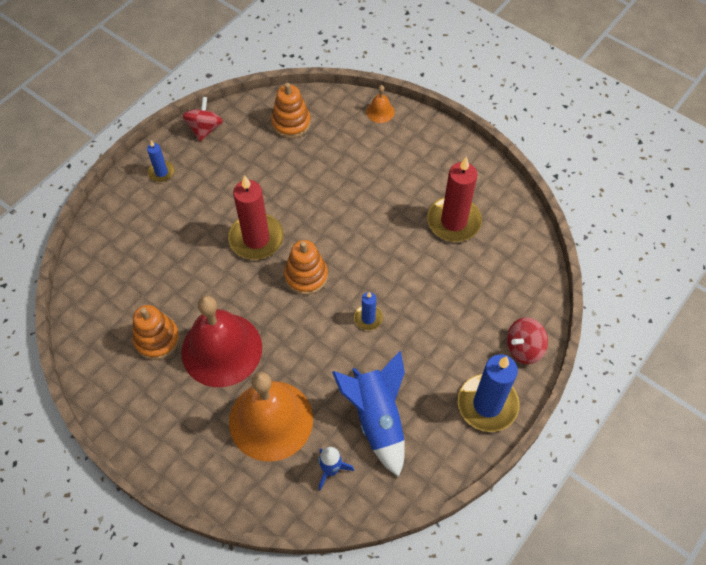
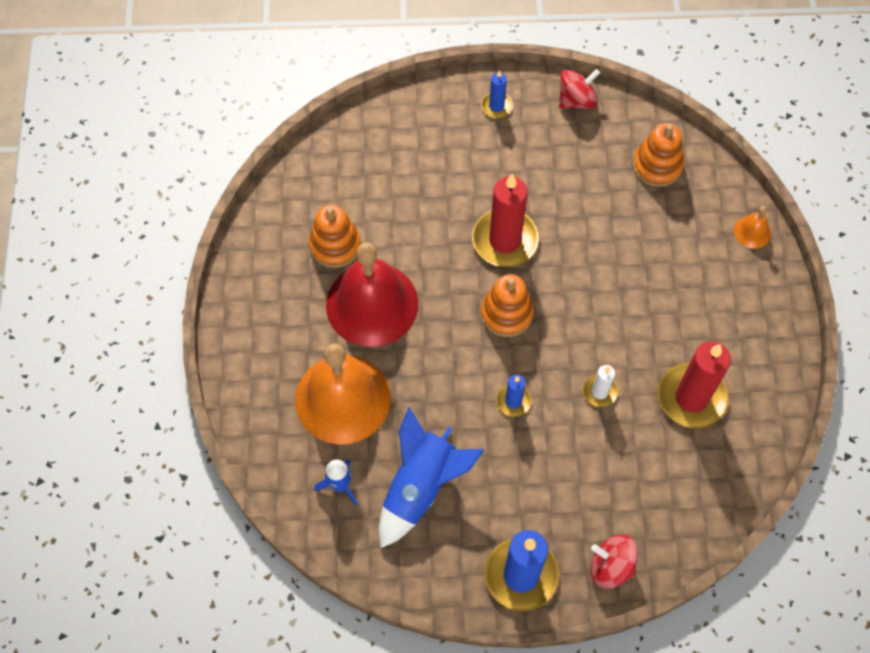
camera: 50 degrees right, 5 degrees up
(406, 266) = (599, 392): none -> white candle

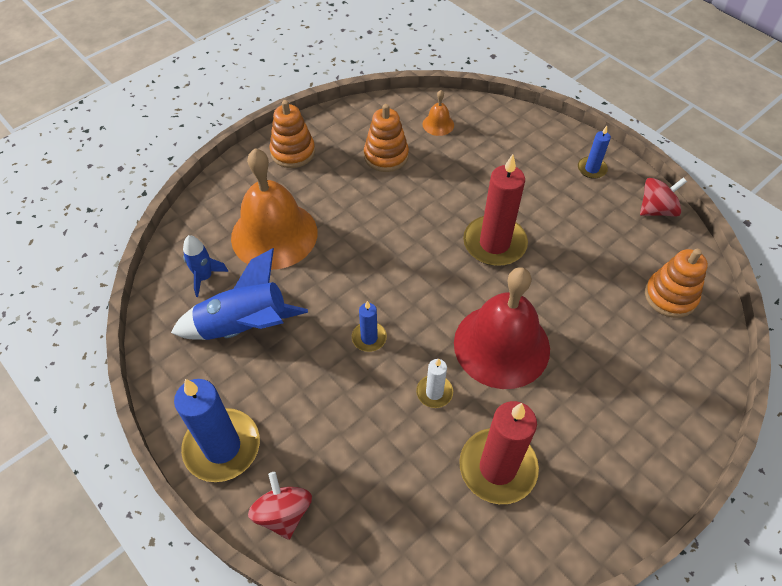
camera: 50 degrees right, 10 degrees down
(372, 304) = (363, 203): red bell -> red bell (501, 345)
(506, 313) = (437, 284): orange stacking toy -> orange stacking toy (293, 152)
(576, 100) = (656, 210): red spinning top -> red spinning top turned 45 degrees counterclockwise
(752, 232) = (699, 407): orange bell -> orange bell (438, 124)

